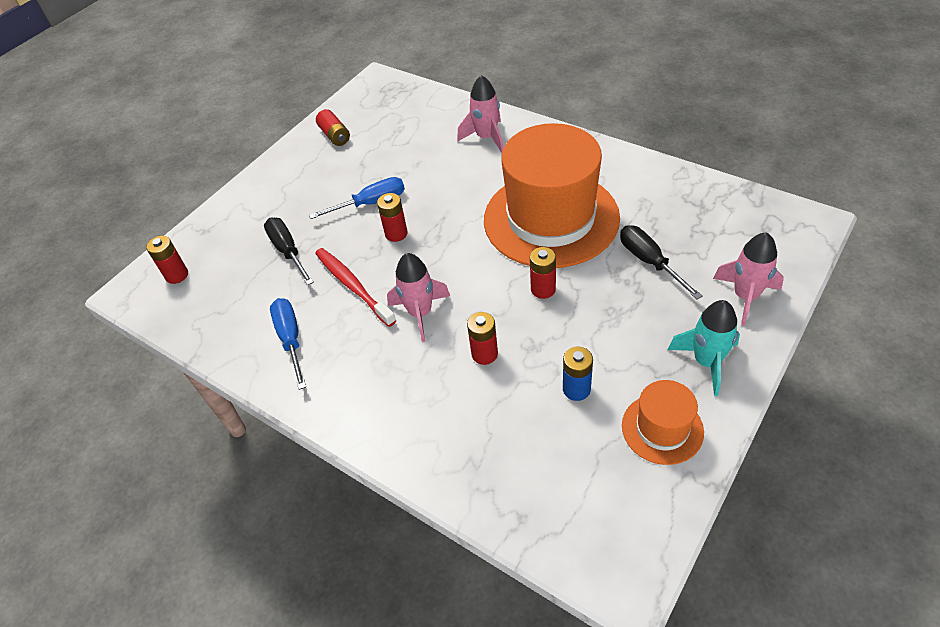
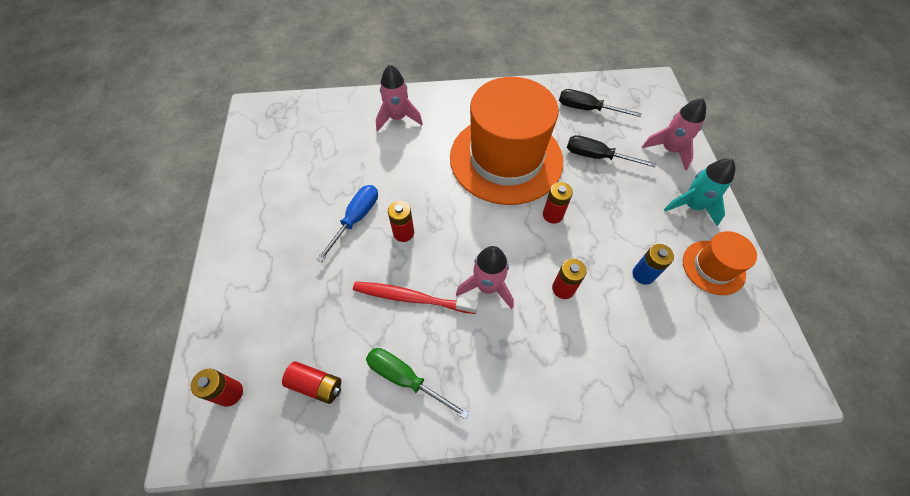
camera: 45 degrees left, 10 degrees up
(288, 251) = (322, 302): black screwdriver -> black screwdriver (586, 109)
(290, 339) = (405, 378): blue screwdriver -> green screwdriver
(335, 135) = (262, 175): red battery -> red battery (316, 385)

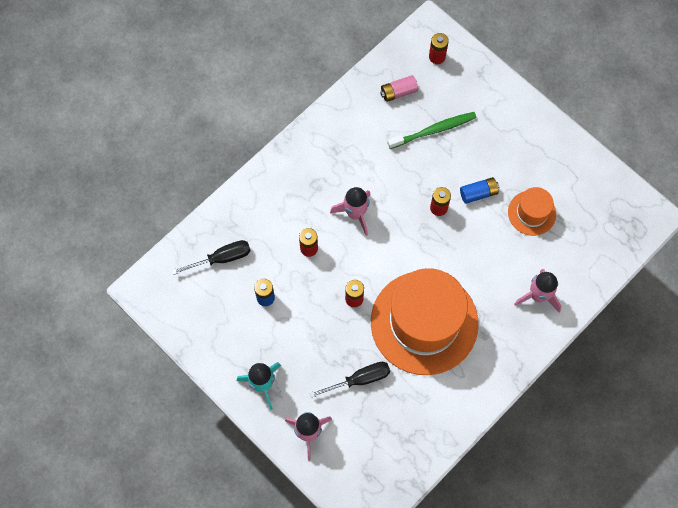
camera: 140 degrees right, 10 degrees up
(316, 385) = (398, 92): red battery -> pink battery
(328, 308) = (434, 130): none -> green toothbrush
(356, 219) = (478, 193): blue screwdriver -> blue battery
(405, 378) = (356, 130): green screwdriver -> none
(411, 298) = (393, 172): red toothbrush -> none
(586, 109) = (402, 428): black screwdriver -> black screwdriver (221, 258)
(713, 267) = (223, 339): orange hat -> orange hat (532, 213)

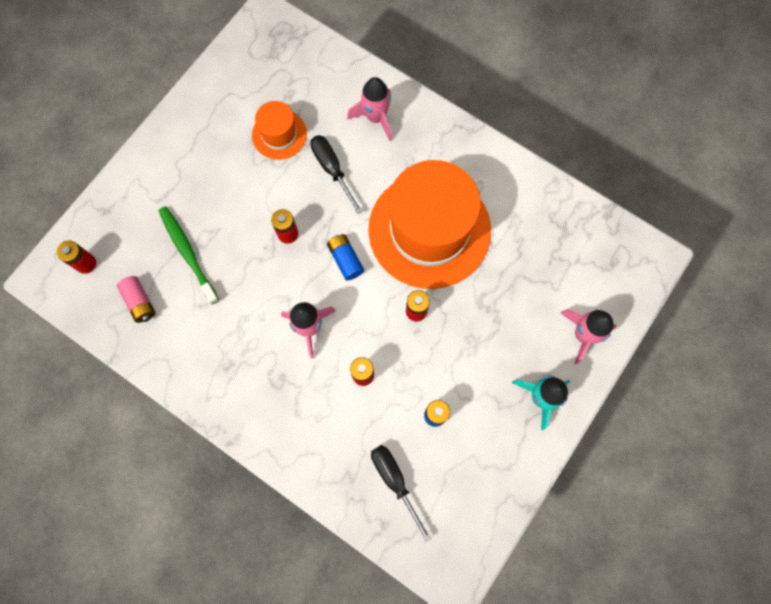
camera: 100 degrees left, 5 degrees up
(359, 379) = (509, 289): black screwdriver -> black screwdriver (332, 169)
(478, 193) = (263, 193): blue battery -> blue battery (346, 260)

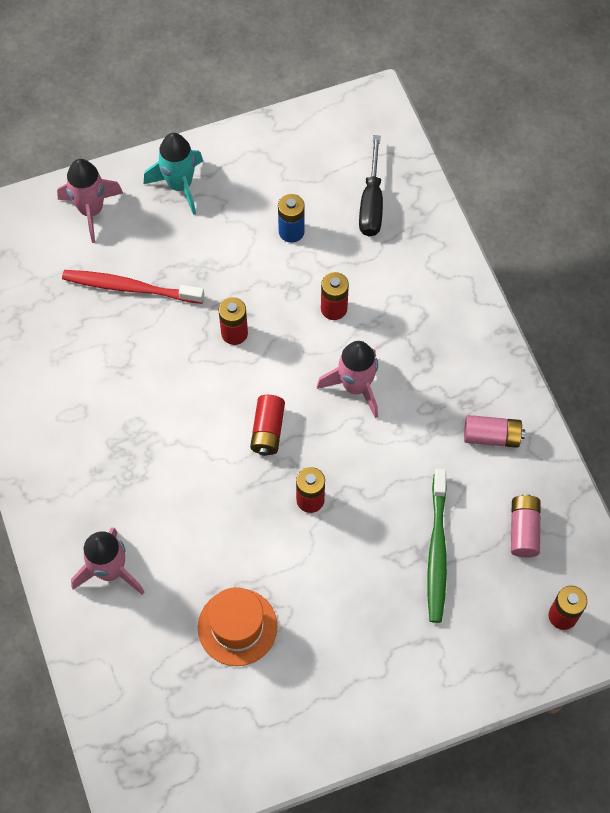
camera: 145 degrees left, 10 degrees down
(196, 352) = (491, 436): none -> pink battery
(332, 169) = (207, 541): black screwdriver -> none
(346, 260) = (267, 430): blue battery -> red battery
(429, 230) = (155, 403): orange hat -> none
(510, 296) = (129, 287): none -> red toothbrush

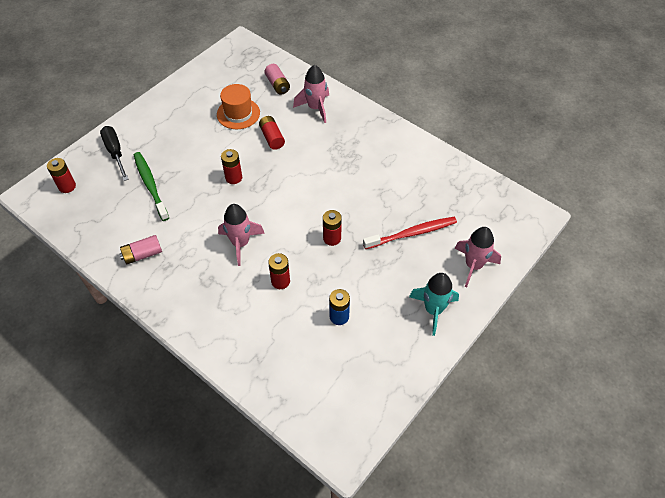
camera: 150 degrees right, 10 degrees down
(267, 430) = (278, 198): red battery -> red battery (272, 138)
(371, 203) = (297, 365): black screwdriver -> black screwdriver (115, 152)
(523, 530) = (104, 215): pink battery -> pink battery (277, 85)

